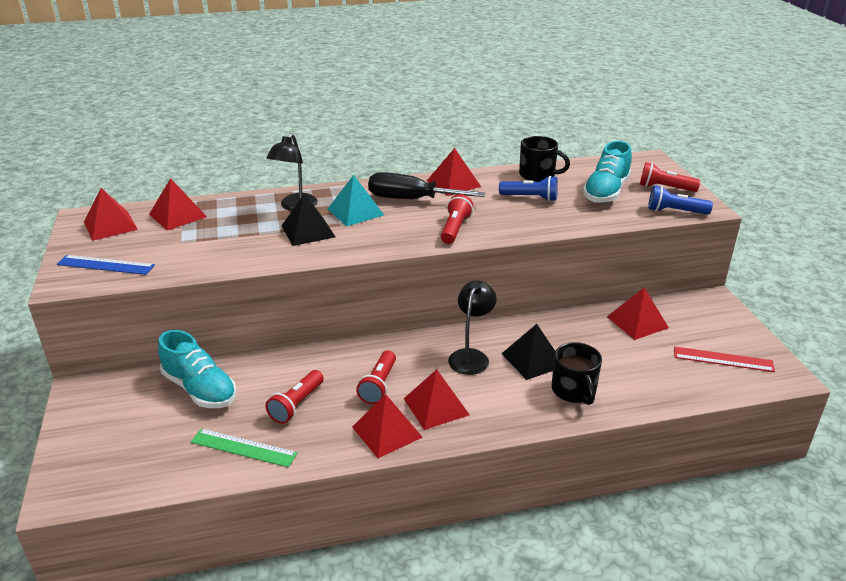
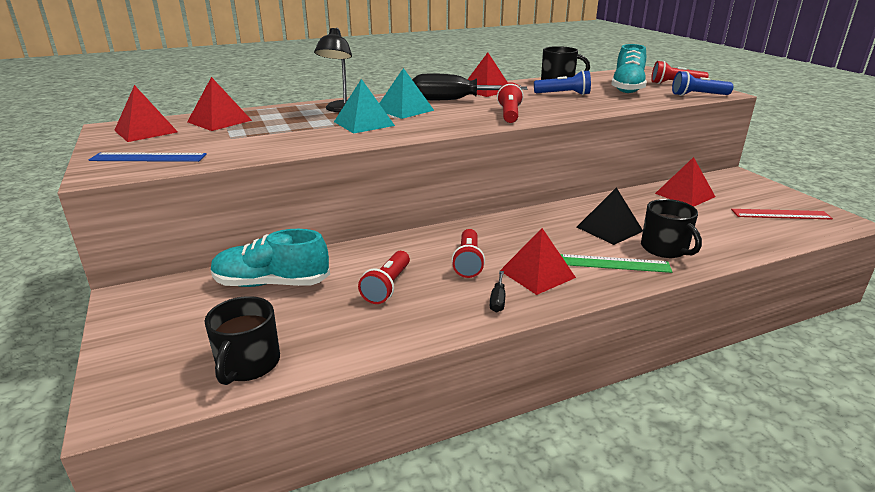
camera: 10 degrees left, 5 degrees down
(161, 469) = (248, 364): none -> black mug
(200, 389) = (272, 283): turquoise shoe -> turquoise shoe turned 150 degrees clockwise
(243, 447) = (342, 331): green ruler -> green ruler (614, 263)
(308, 231) = (364, 123): black pyramid -> turquoise pyramid
(387, 432) = (498, 300): red pyramid -> black screwdriver
(471, 356) = (548, 231): black lamp -> none

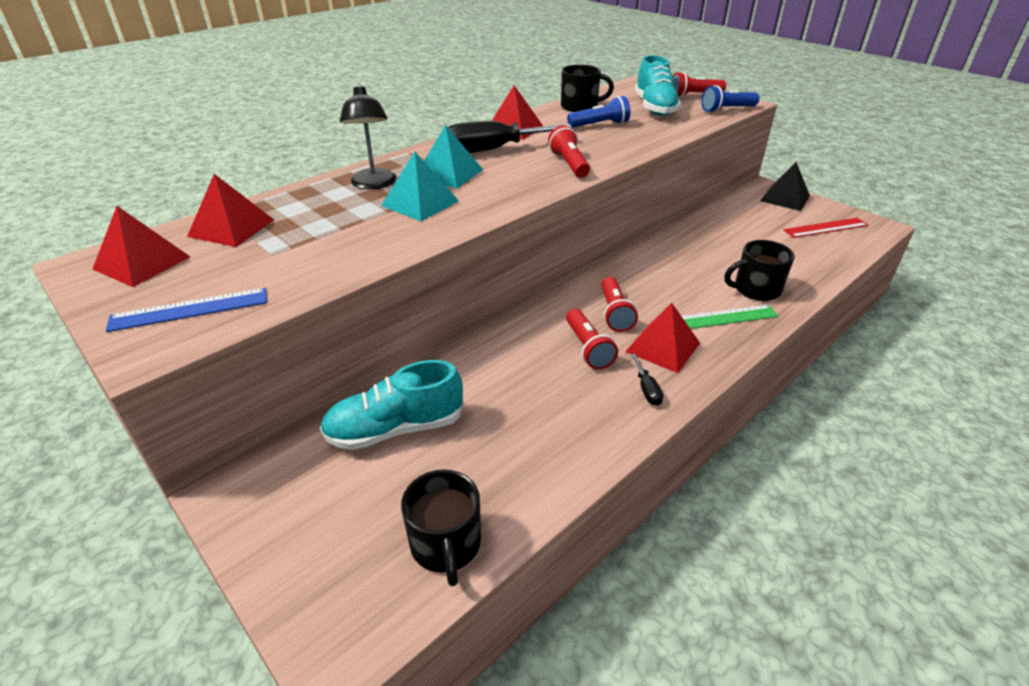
camera: 20 degrees left, 10 degrees up
(387, 287) = (526, 400): red flashlight -> red flashlight (614, 313)
(609, 229) = (693, 276): black pyramid -> black pyramid (785, 198)
(665, 249) = (756, 289): black mug -> black mug turned 120 degrees clockwise
(684, 195) = (734, 219): red pyramid -> none

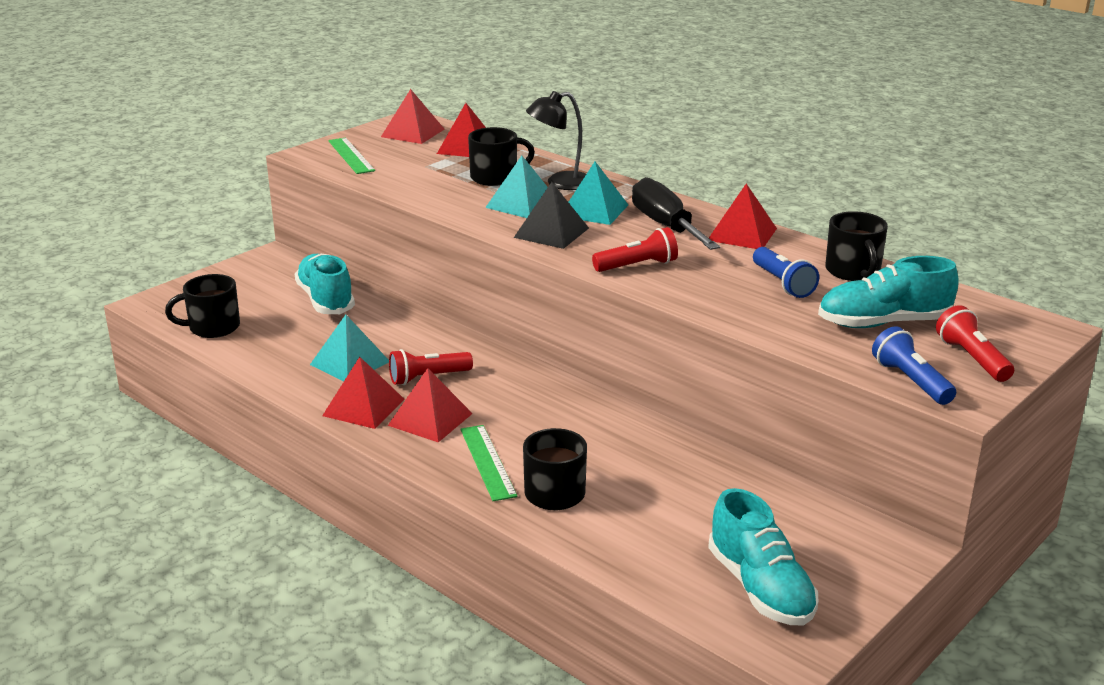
camera: 85 degrees right, 10 degrees down
(190, 309) = (351, 155): blue ruler -> green ruler
(339, 214) = (495, 177): none -> black mug
(556, 402) = (350, 363): none -> turquoise pyramid
(614, 313) = (490, 393): red flashlight -> none
(647, 389) = (363, 407): black screwdriver -> red pyramid
(785, 198) = (864, 562): black pyramid -> black pyramid (551, 232)
(825, 228) = (760, 588): red ruler -> turquoise shoe

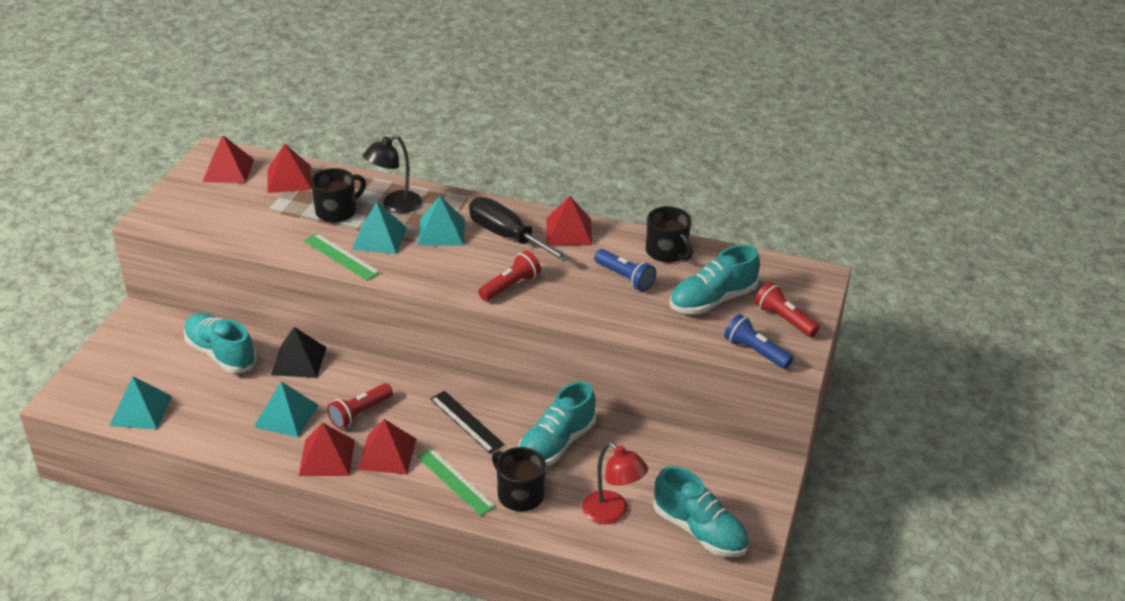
camera: 25 degrees left, 10 degrees up
(213, 327) = (141, 410): black mug -> turquoise pyramid
(351, 155) = (192, 212): green ruler -> green ruler (341, 257)
(540, 411) = (466, 421): none -> black ruler
(551, 232) = (423, 265): black pyramid -> black pyramid (298, 361)
(631, 456) = (556, 444): none -> turquoise shoe
(656, 540) = (612, 513): none -> red lamp

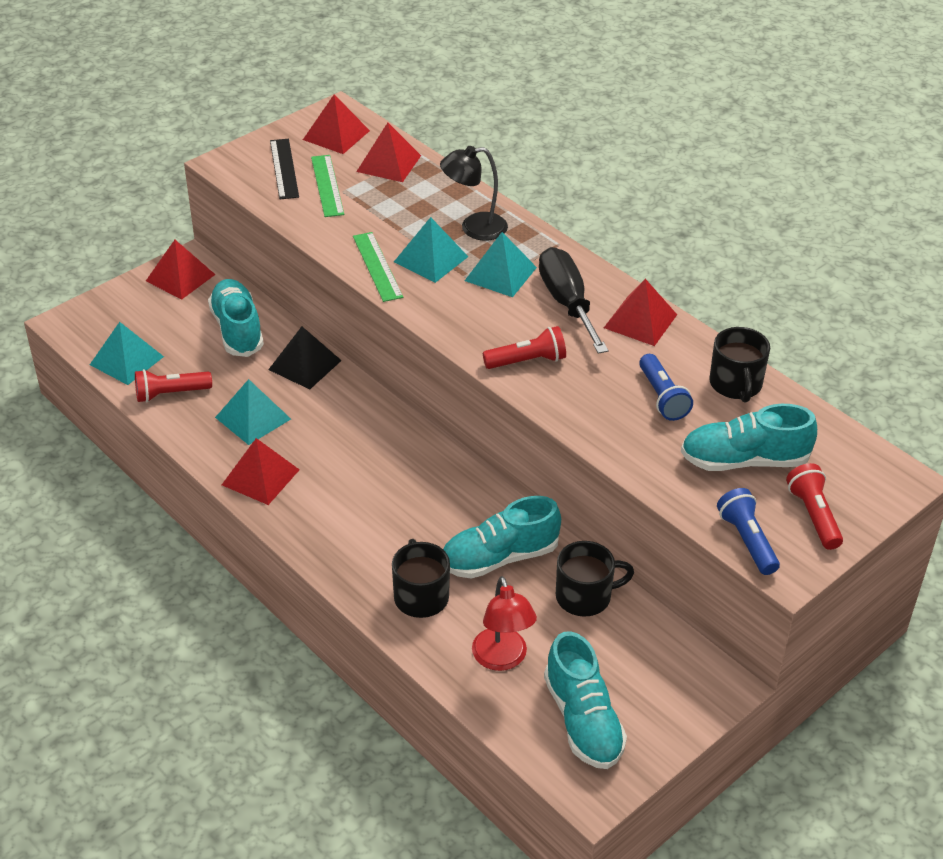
camera: 30 degrees right, 5 degrees up
(337, 211) = (410, 215): black mug -> black mug (585, 596)
(360, 413) = (324, 443): red flashlight -> red flashlight (171, 394)
(387, 453) = (320, 497): red pyramid -> red pyramid (180, 277)
(455, 481) = (366, 554): green ruler -> green ruler (327, 185)
(466, 421) = (423, 495): black ruler -> black ruler (284, 168)

